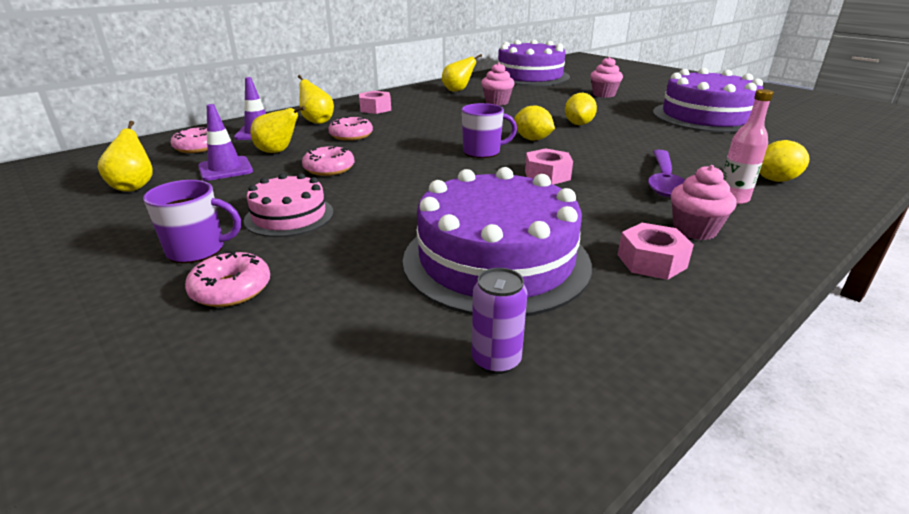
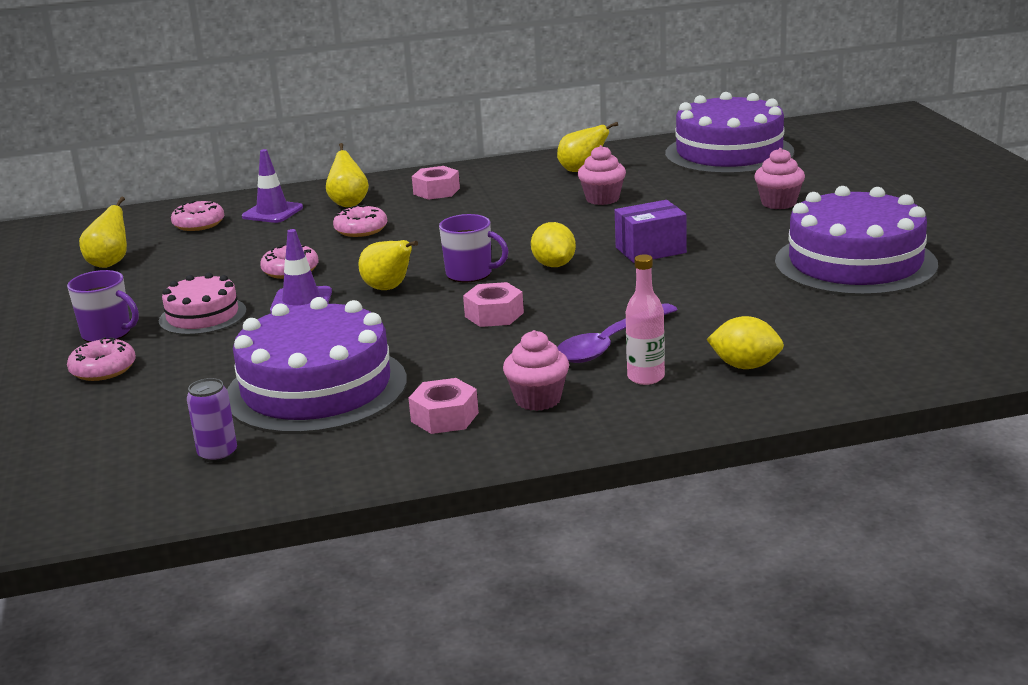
camera: 30 degrees right, 5 degrees down
(225, 169) = (199, 255): purple traffic cone -> purple traffic cone (301, 301)
(278, 152) = (265, 241): yellow pear -> yellow pear (389, 288)
(578, 124) = (650, 250): yellow lemon -> purple box

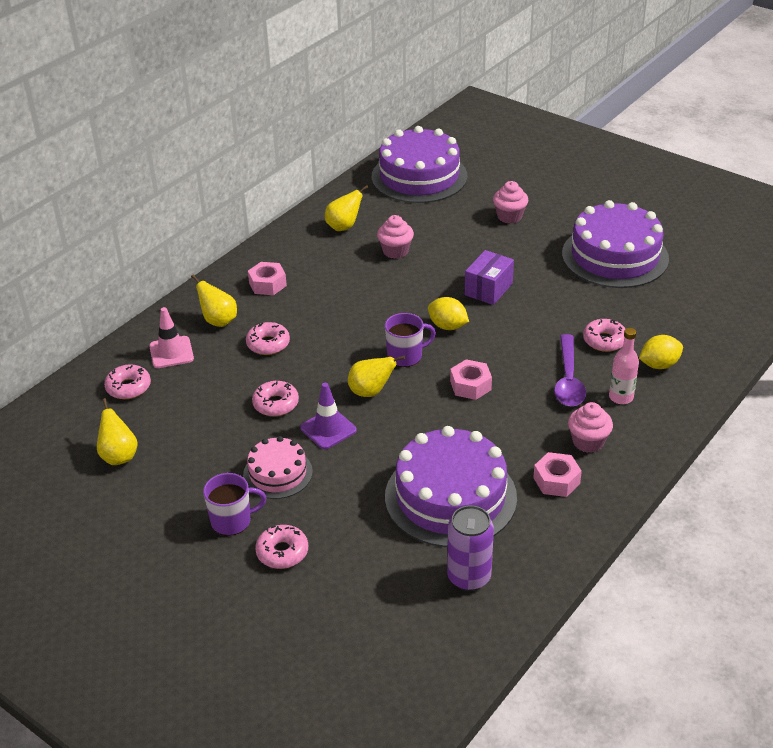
camera: 40 degrees left, 15 degrees up
(218, 454) = (469, 577): purple can -> purple can, size x1.53
(272, 212) = (171, 352): purple traffic cone -> pink traffic cone
(713, 326) = (604, 340): none -> pink donut

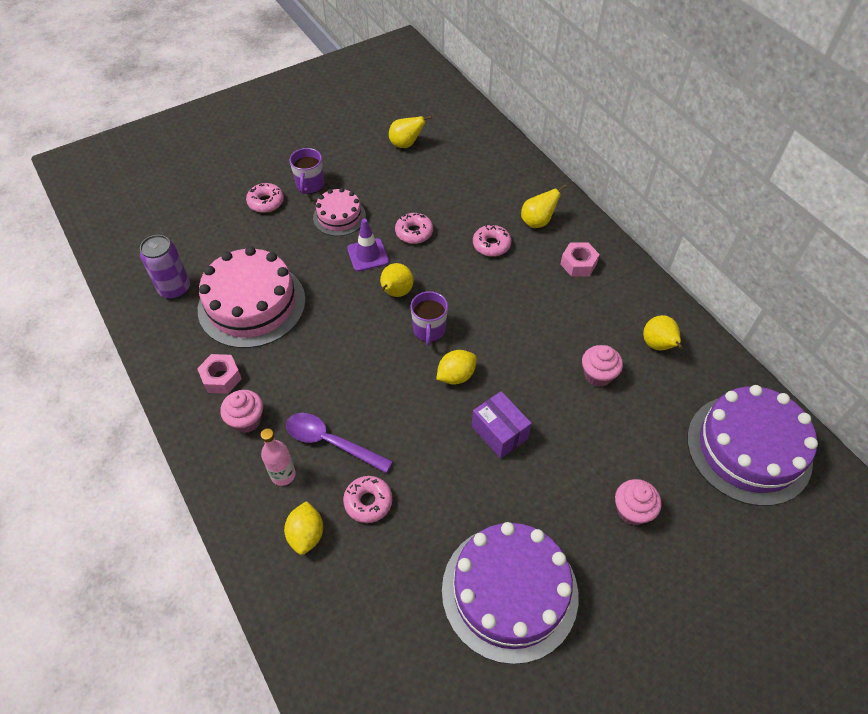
camera: 110 degrees right, 15 degrees up
(128, 387) = (477, 159): pink donut -> none
(171, 352) = (508, 187): pink traffic cone -> none
(450, 497) = (252, 304): purple cake -> pink cake
(470, 385) = (365, 363): pink nut -> none

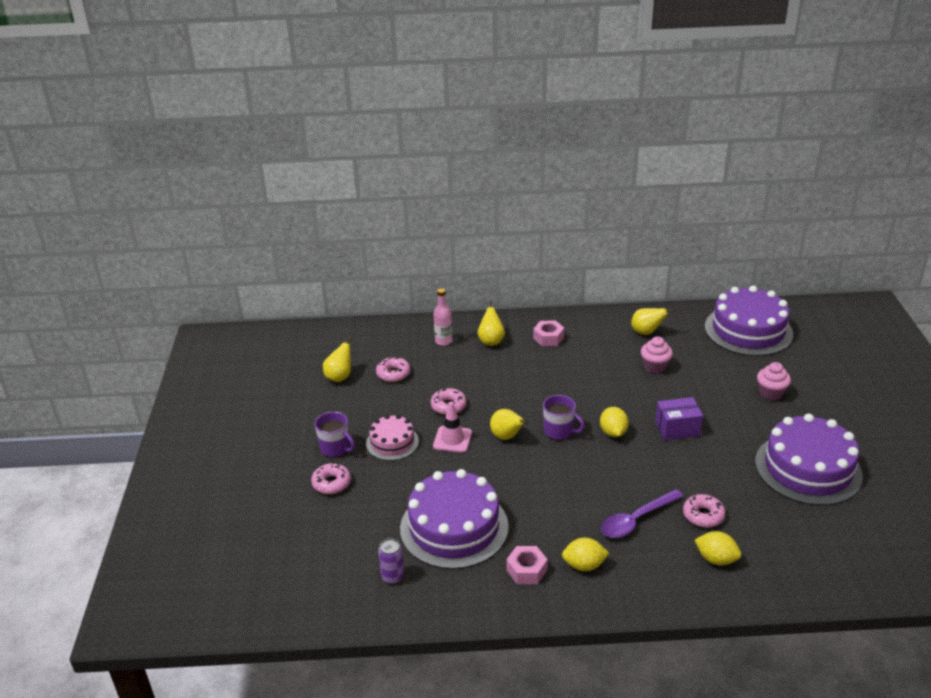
camera: 60 degrees left, 20 degrees down
(174, 289) = (392, 577): purple can -> purple can, size x0.65
(247, 420) = (584, 565): pink cupcake -> yellow lemon
(252, 304) = (454, 527): pink cake -> purple cake
(283, 475) = (652, 557): pink bottle -> pink bottle (443, 341)
(368, 255) = (452, 439): purple traffic cone -> pink traffic cone
(491, 245) = (496, 371): pink donut -> pink donut (393, 374)

